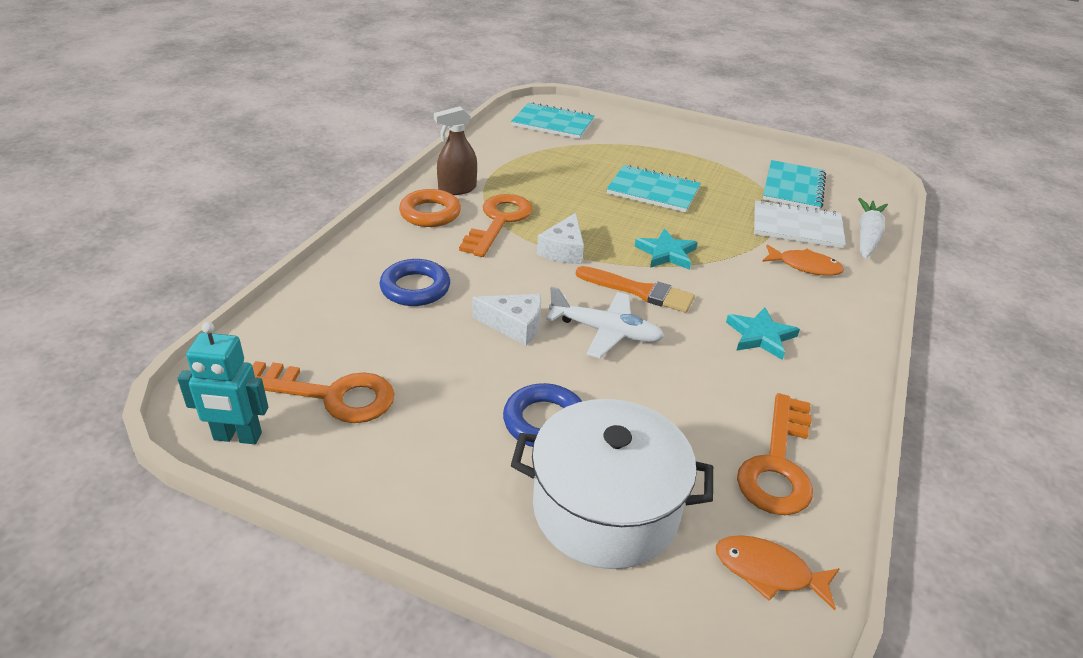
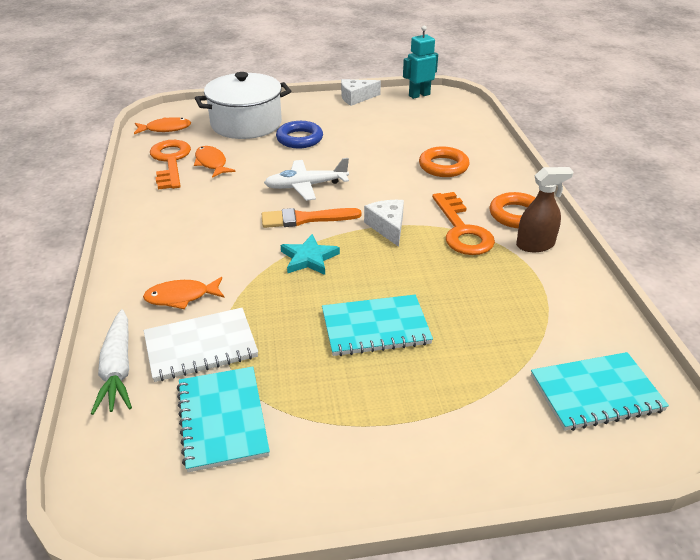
camera: 150 degrees right, 0 degrees up
(330, 395) = (407, 115): orange key -> none
(415, 288) = (443, 166): blue ring -> orange ring
(457, 189) = (535, 245): brown spray bottle -> brown spray bottle turned 45 degrees clockwise
(514, 326) = (362, 169): white cheese -> white cheese (356, 98)
(712, 430) = (211, 163): none -> orange fish
(760, 336) = (201, 221): turquoise star -> none

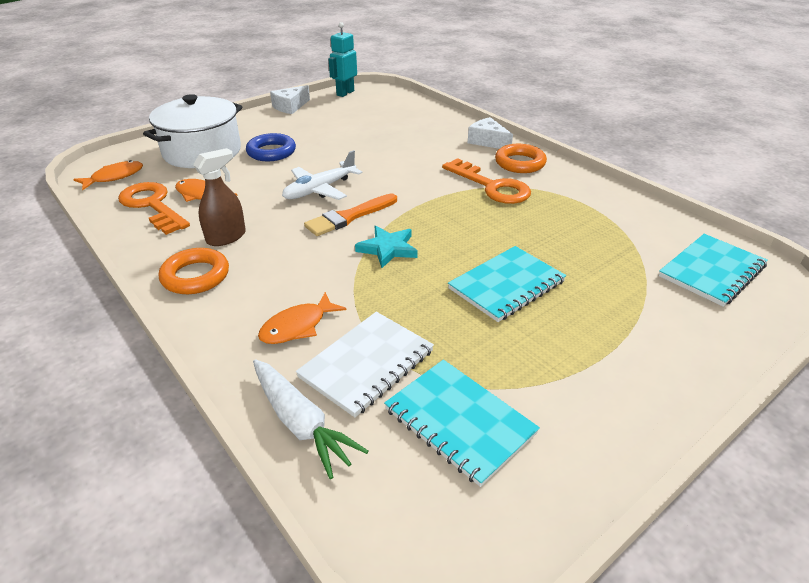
camera: 30 degrees left, 0 degrees up
(387, 227) = (429, 202): white cheese -> white cheese (487, 141)
(443, 166) = (424, 142): orange ring -> orange ring (195, 276)
(535, 245) = (557, 181): brown spray bottle -> brown spray bottle (226, 237)

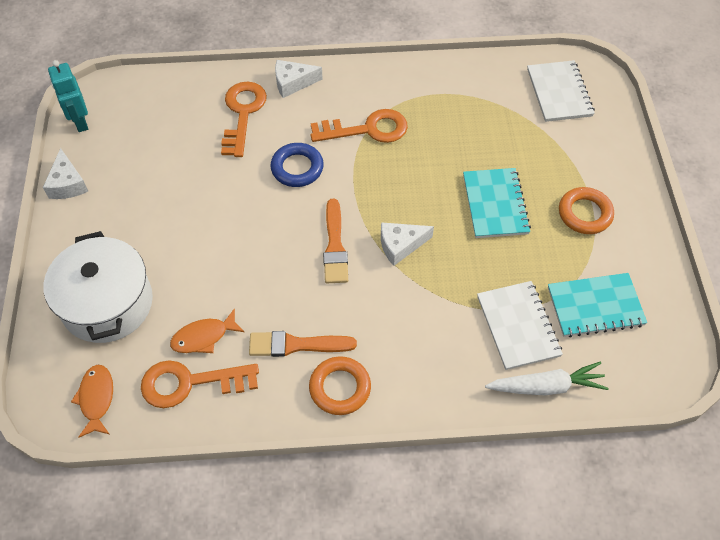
camera: 55 degrees left, 20 degrees up
(226, 237) = (296, 345): brown spray bottle -> orange brush
(271, 152) = (163, 247): blue ring -> blue ring (297, 168)
(297, 326) = (453, 347): orange fish -> none
(320, 189) = (272, 243): white plane -> none
(388, 249) = (400, 245): turquoise star -> white cheese
(429, 135) = (243, 113): none -> orange key
(520, 163) = (348, 88): orange ring -> orange ring (585, 214)
(711, 271) = (559, 93): turquoise notebook -> white notebook

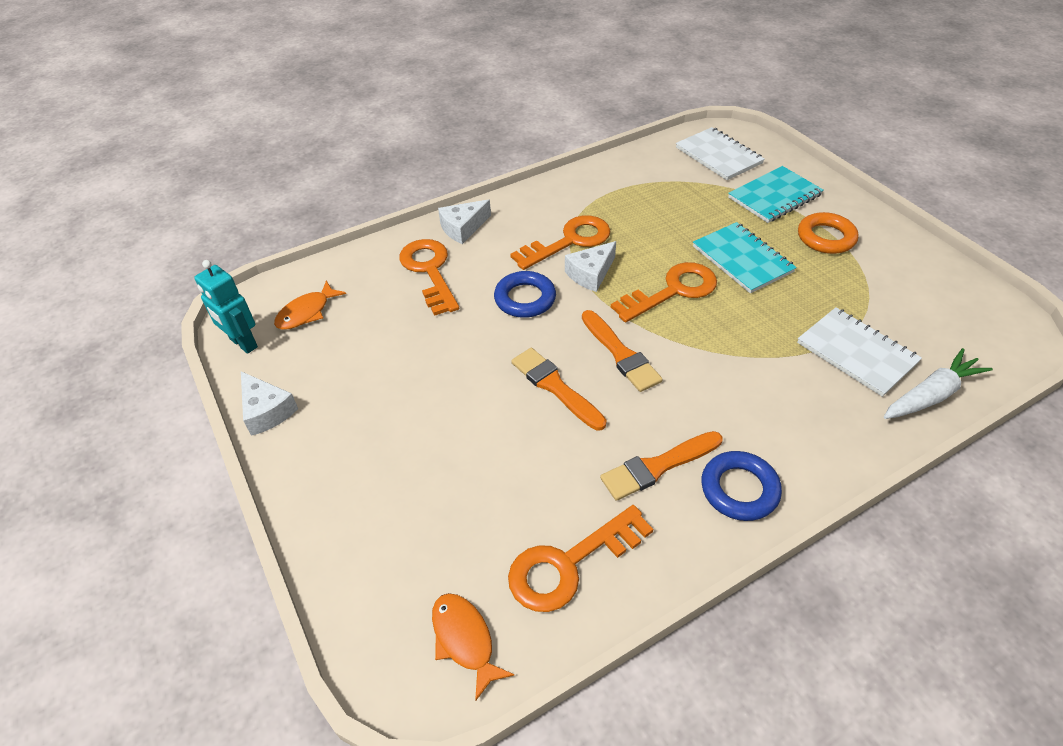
camera: 25 degrees left, 10 degrees down
(107, 303) = (403, 520): white pot -> none
(203, 337) = (547, 505): orange fish -> orange fish (306, 312)
(269, 252) = (555, 387): none -> orange brush
(340, 388) = (739, 489): orange ring -> blue ring
(400, 245) = (685, 327): white cheese -> white cheese (590, 274)
(415, 209) = (673, 291): none -> orange key
(595, 306) = (905, 307): turquoise notebook -> turquoise notebook (774, 196)

